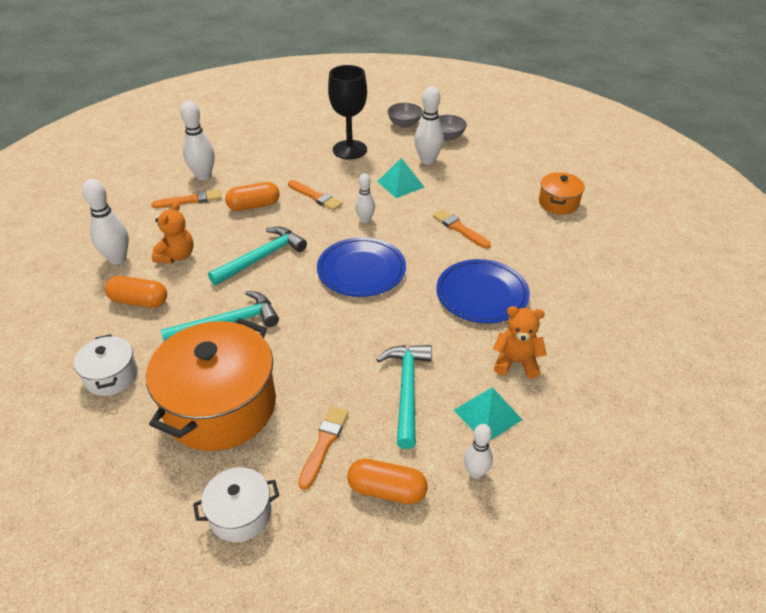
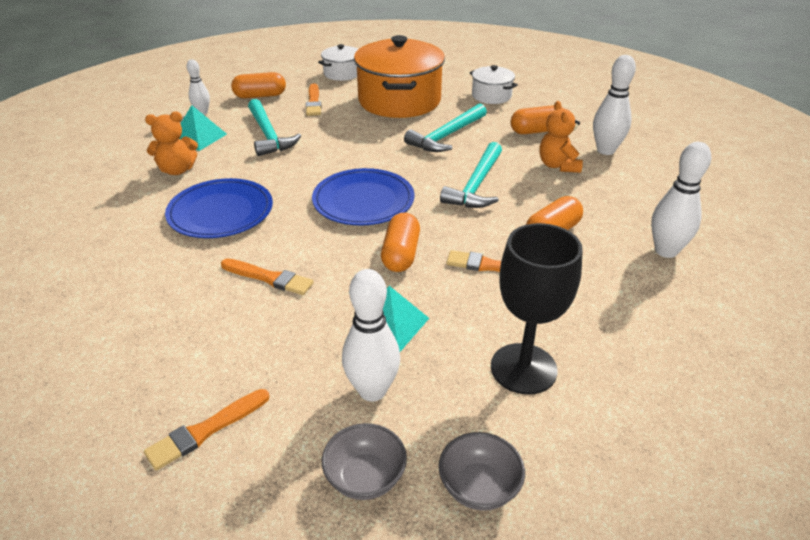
camera: 155 degrees right, 5 degrees down
(190, 200) = (631, 217): orange brush -> orange brush (206, 430)
(365, 220) = (401, 254): white bowling pin -> orange capsule
(558, 203) = (116, 368): orange pot -> none

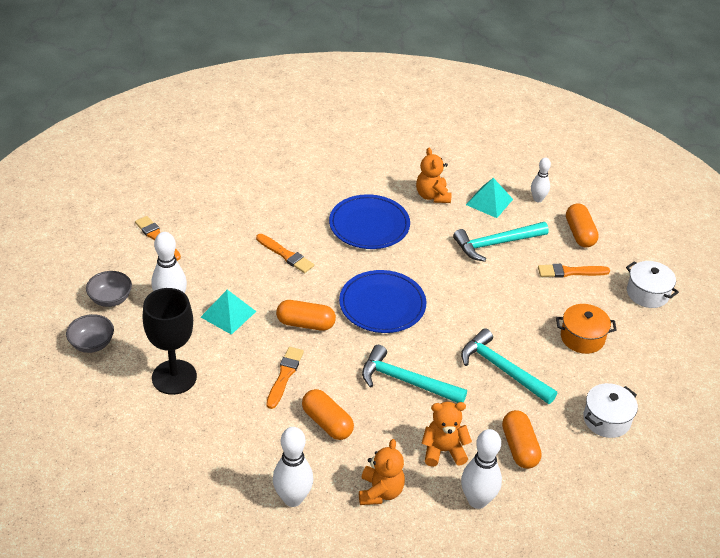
camera: 90 degrees right, 5 degrees up
(269, 278) = (285, 255): orange brush -> orange brush turned 75 degrees counterclockwise
(399, 101) = (582, 338): orange pot -> orange pot, size x0.49
(625, 198) = (380, 492): none -> orange teddy bear

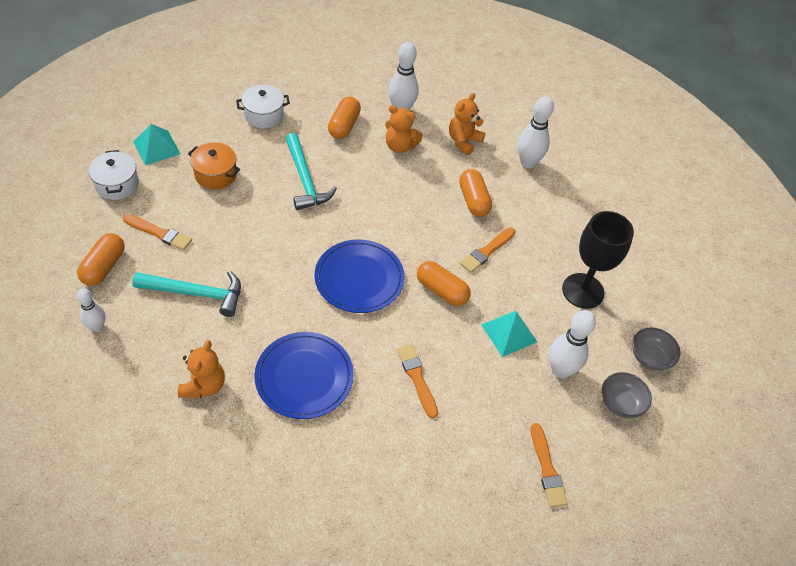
camera: 155 degrees left, 10 degrees up
(405, 381) = (390, 204): turquoise hammer -> none
(489, 202) = (151, 348): turquoise pyramid -> turquoise pyramid (156, 147)

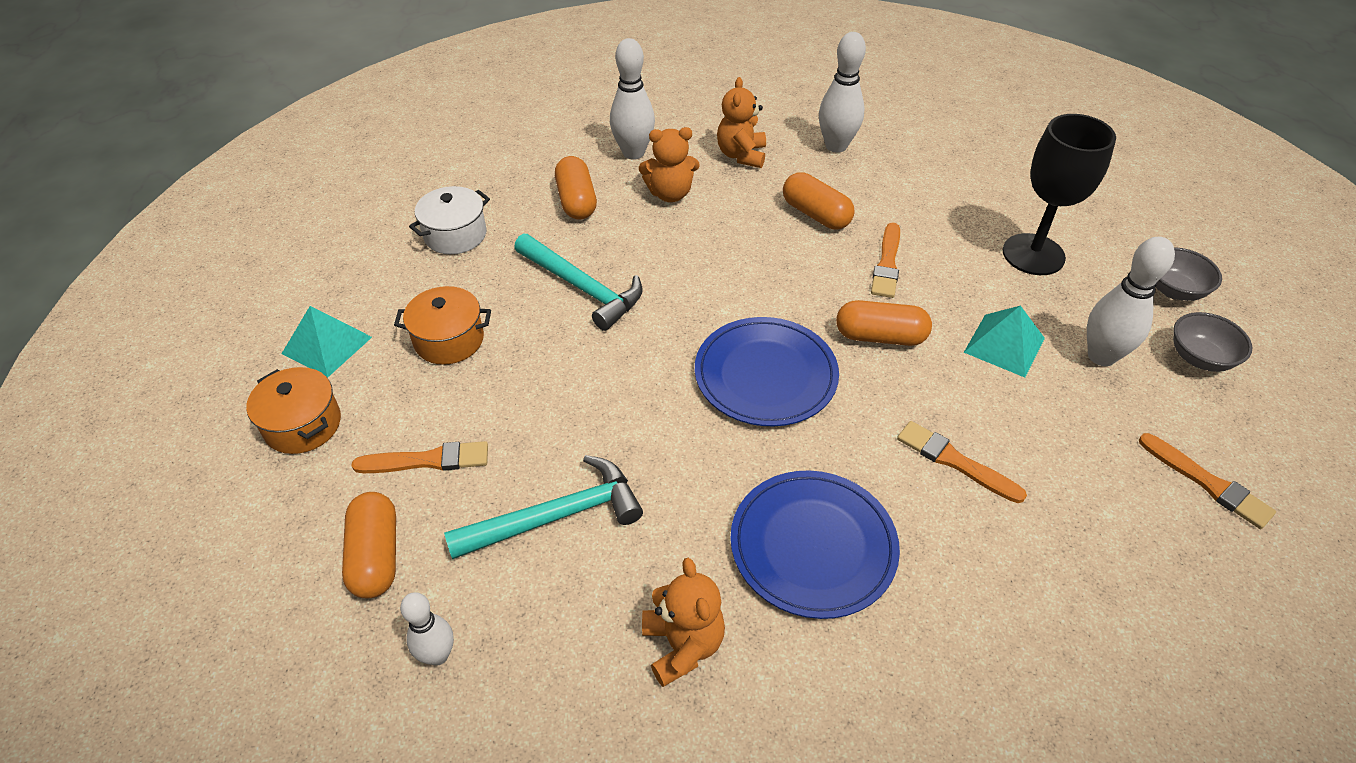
camera: 25 degrees left, 5 degrees down
(117, 184) = (303, 425): white pot -> orange pot

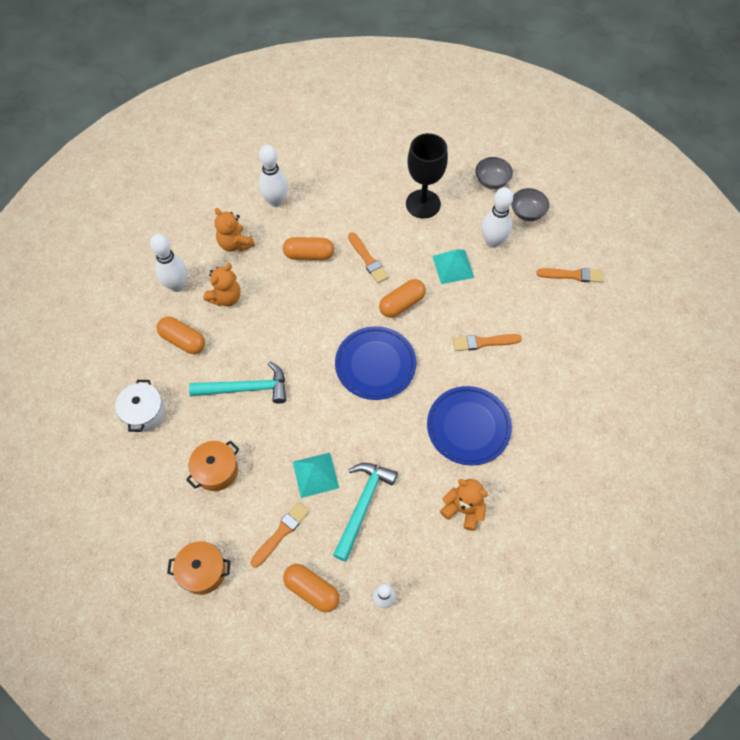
camera: 45 degrees left, 15 degrees up
(327, 345) = (159, 526): turquoise pyramid -> turquoise pyramid (315, 475)

